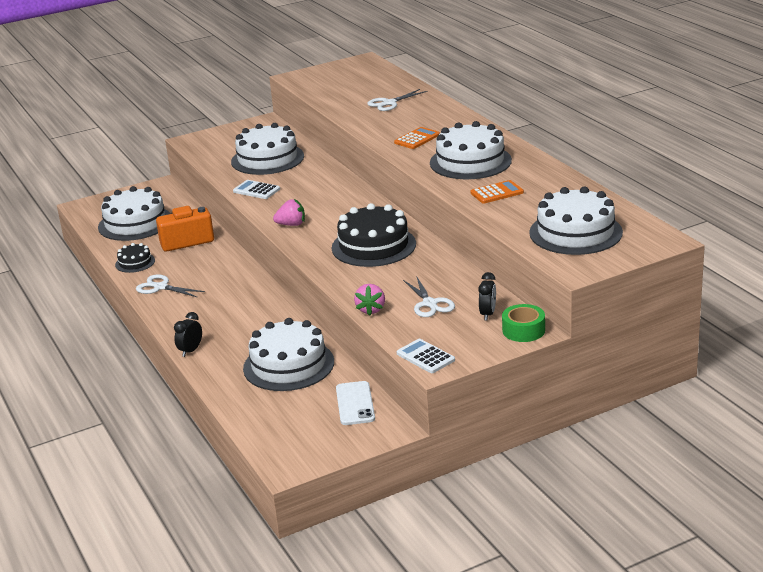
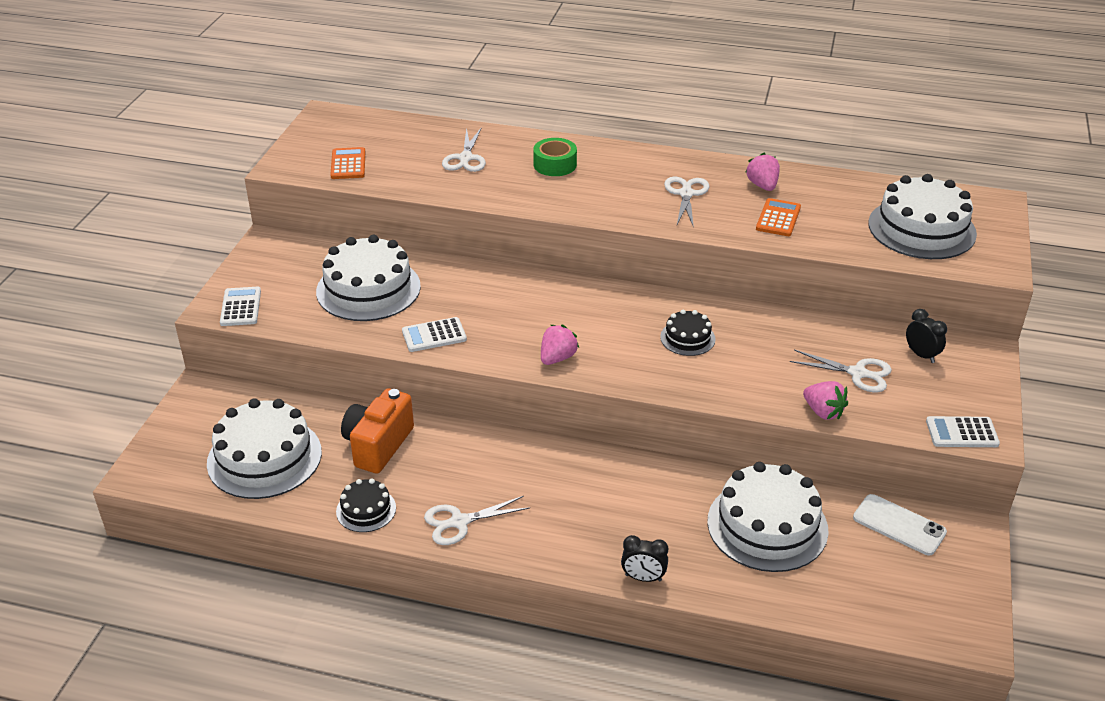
camera: 50 degrees left, 10 degrees up
(190, 351) = (643, 578): black clock -> black clock turned 60 degrees counterclockwise
(200, 144) = (240, 307): none -> white calculator
(373, 246) = (687, 338): black cake -> black cake, size x0.50
(417, 139) = (582, 190): orange calculator -> orange calculator (348, 164)
(470, 162) = (686, 194): white cake -> white scissors
(523, 330) = (977, 354): green tape -> green tape (555, 164)
(526, 174) = (762, 185): none -> pink strawberry

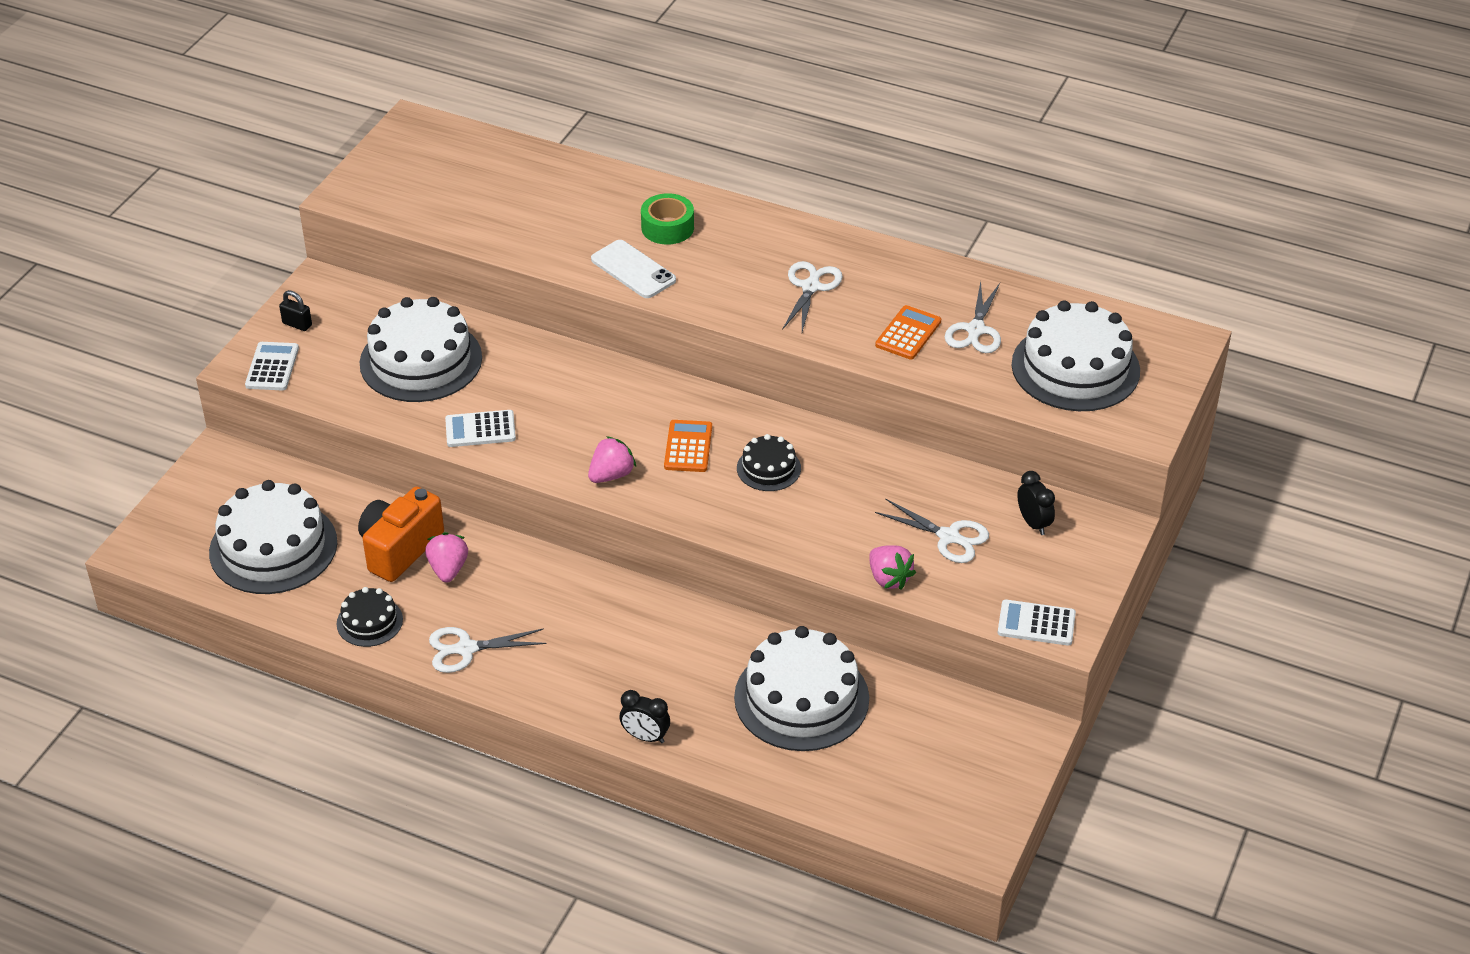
camera: 10 degrees right, 5 degrees up
(255, 273) = (297, 324): none -> black padlock
(348, 164) = (423, 200): orange calculator -> orange calculator (688, 447)
(465, 158) = (563, 206): white scissors -> white scissors (975, 330)
(762, 185) = (908, 285): pink strawberry -> pink strawberry (448, 569)
(899, 525) = (949, 717): white phone -> white phone (633, 270)

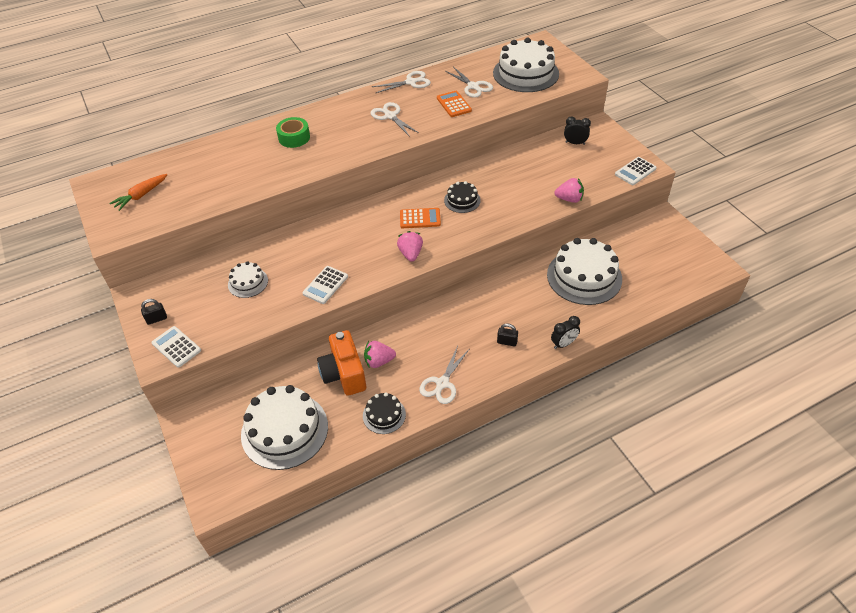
camera: 50 degrees left, 5 degrees up
(421, 360) = (248, 282): white cake -> white cake, size x0.50
(428, 173) = (141, 196): none -> orange carrot
(448, 569) = (379, 361): pink strawberry -> pink strawberry turned 45 degrees counterclockwise
(594, 676) = (507, 342): none -> black padlock
(633, 270) = (309, 162): white phone -> none
(688, 447) = (420, 218): orange calculator -> orange calculator turned 135 degrees clockwise
(948, 537) = (560, 169): white scissors -> white scissors (411, 82)

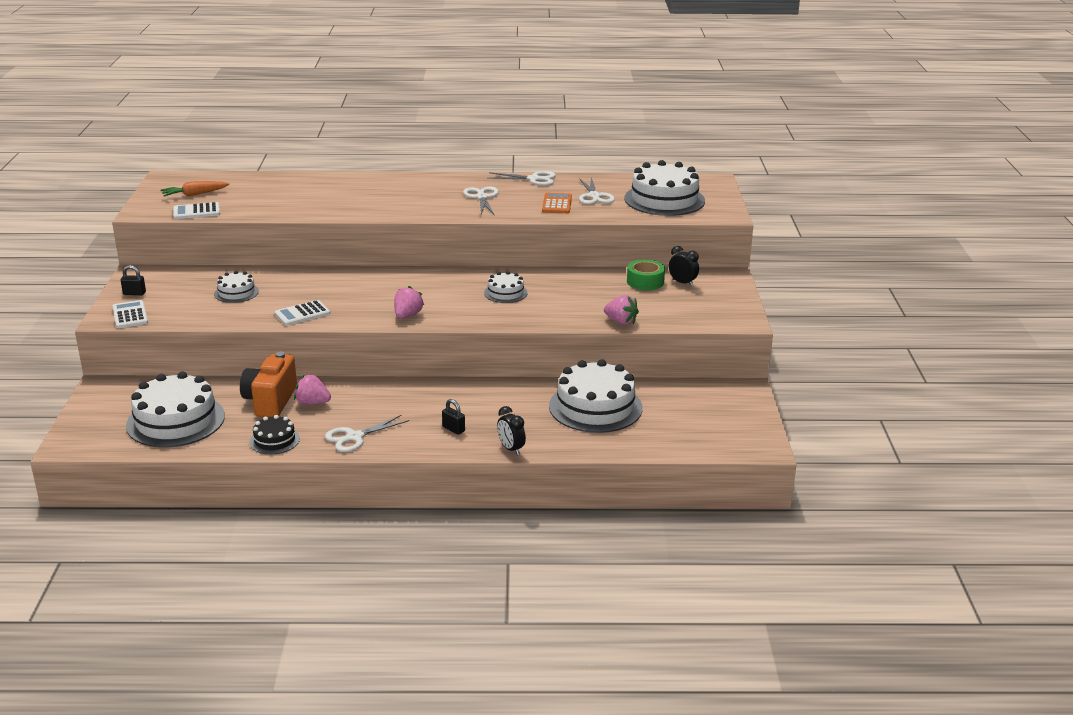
camera: 25 degrees right, 20 degrees down
(294, 138) = (372, 190): green tape -> green tape (645, 281)
(420, 218) = (447, 294): orange calculator -> none
(462, 200) = (505, 293): black cake -> white cake
(563, 344) = (511, 449): black clock -> black clock turned 60 degrees clockwise
(635, 171) = (724, 321): white calculator -> white calculator (196, 212)

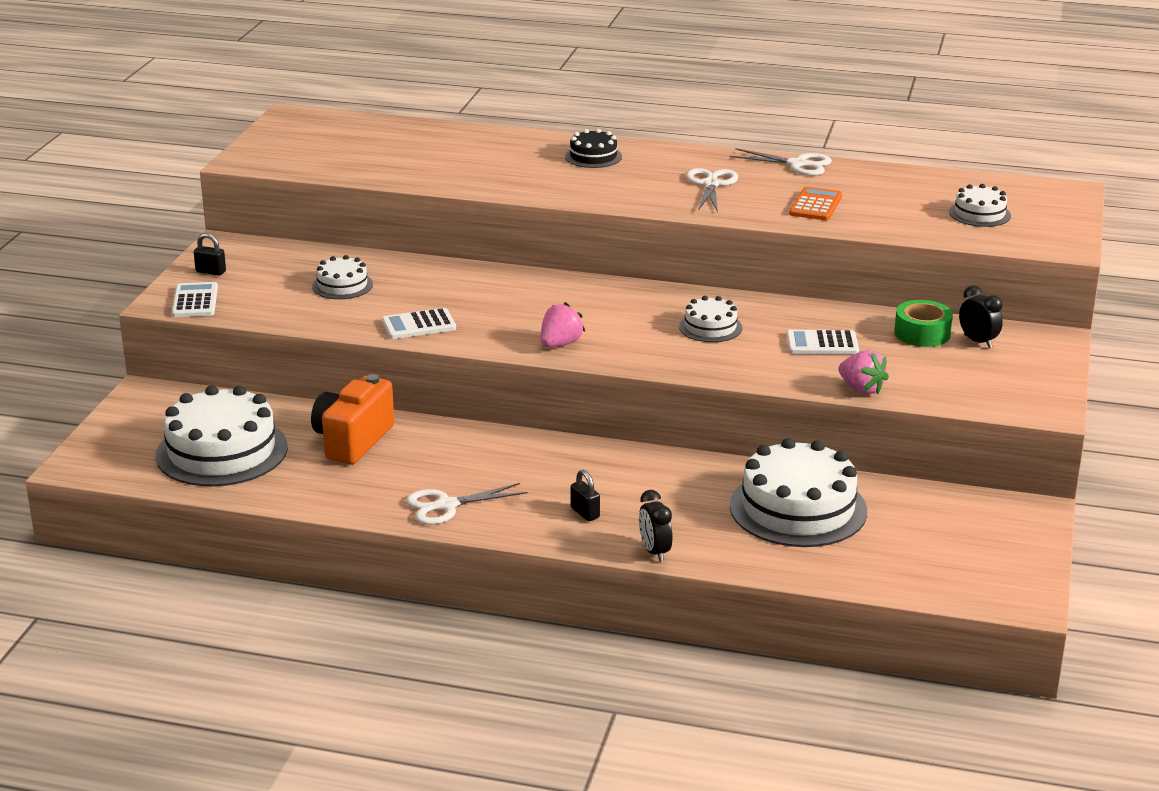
camera: 15 degrees right, 0 degrees up
(194, 194) = (319, 143): orange carrot -> none
(196, 212) = (313, 168): white calculator -> white calculator (822, 344)
(274, 440) = (339, 495): black cake -> black cake (593, 156)
(312, 403) = (407, 451): pink strawberry -> none
(594, 196) = (876, 198): white scissors -> none
(664, 199) = (979, 214): white cake -> white cake, size x0.50

